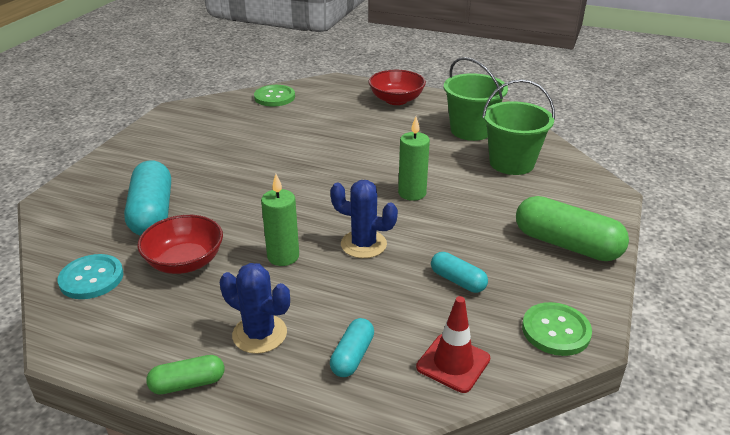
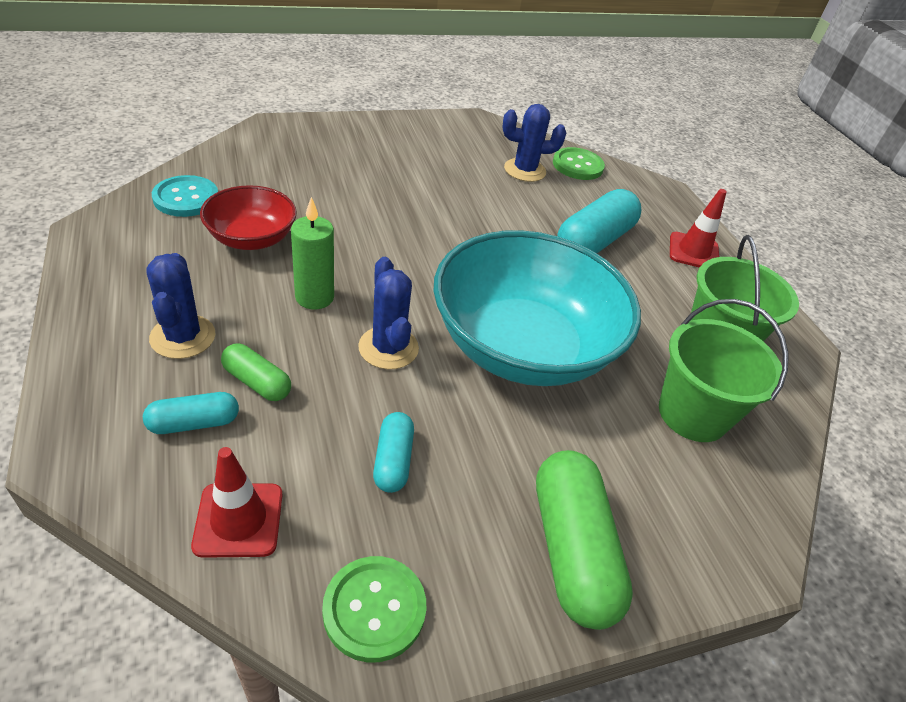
camera: 45 degrees right, 10 degrees up
(152, 213) = (305, 185): turquoise capsule -> turquoise capsule (594, 241)
(188, 384) = (83, 323): green capsule -> green capsule (257, 382)
(254, 117) = (525, 170): none -> blue cactus
(396, 100) = (693, 252): red bowl -> red traffic cone
(412, 193) = (523, 346): green candle -> turquoise bowl

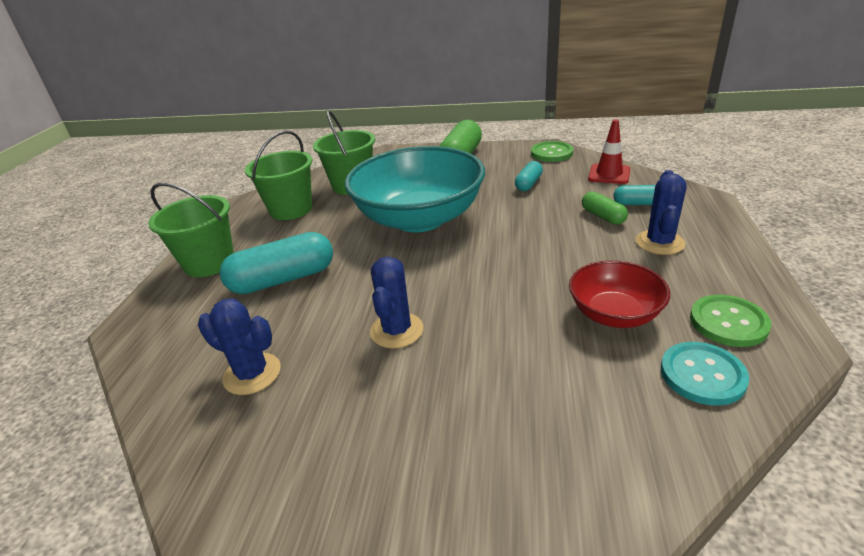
camera: 145 degrees left, 10 degrees down
(314, 297) = (558, 258): green candle -> none
(388, 348) = (511, 225): blue cactus -> blue cactus (397, 330)
(577, 165) = (176, 374): green button -> green button (728, 322)
(693, 252) = (209, 263): red traffic cone -> green bucket

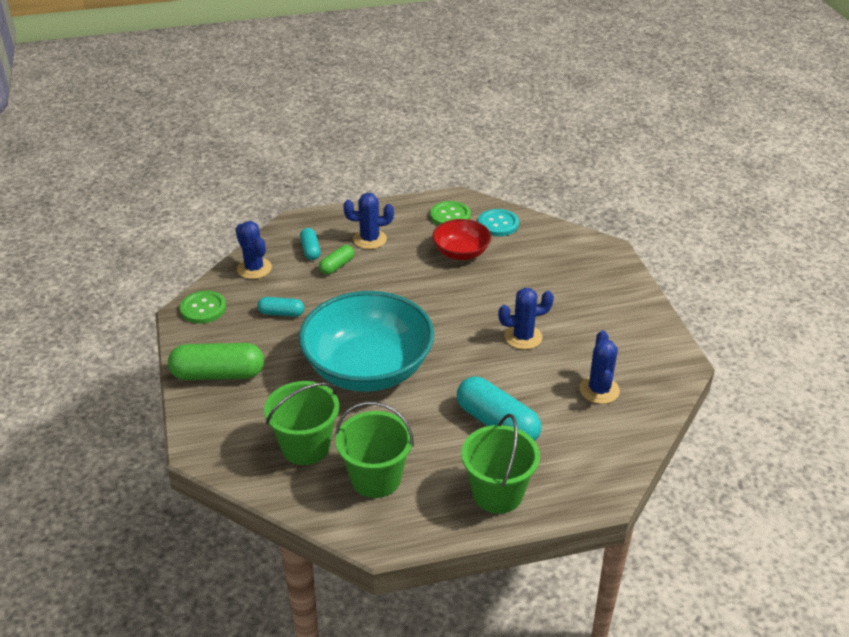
camera: 115 degrees left, 5 degrees up
(609, 174) = (254, 268): red traffic cone -> blue cactus

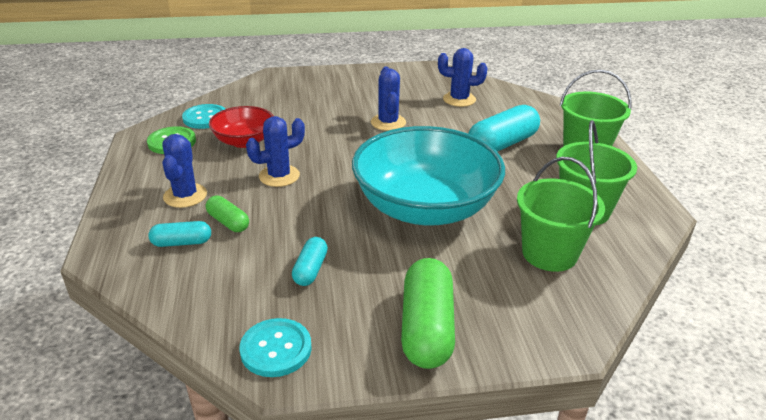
camera: 85 degrees left, 5 degrees down
(203, 308) = (276, 349): green button -> turquoise button
(254, 268) = (198, 295): blue cactus -> blue cactus (279, 176)

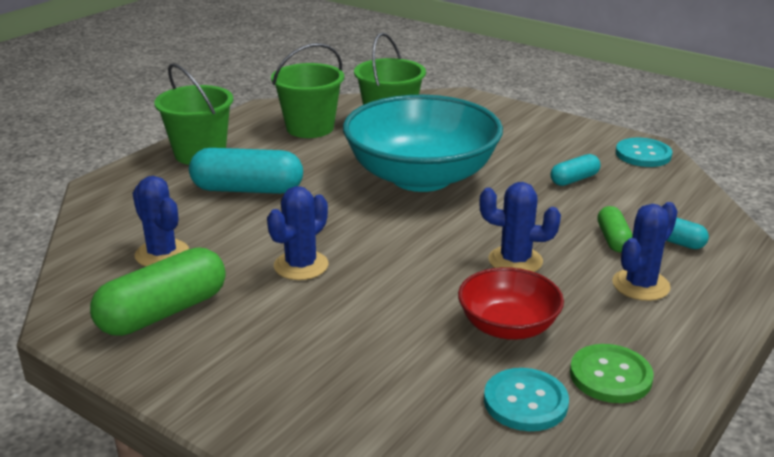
camera: 135 degrees left, 5 degrees down
(427, 328) = (533, 128): green capsule -> green capsule (163, 312)

